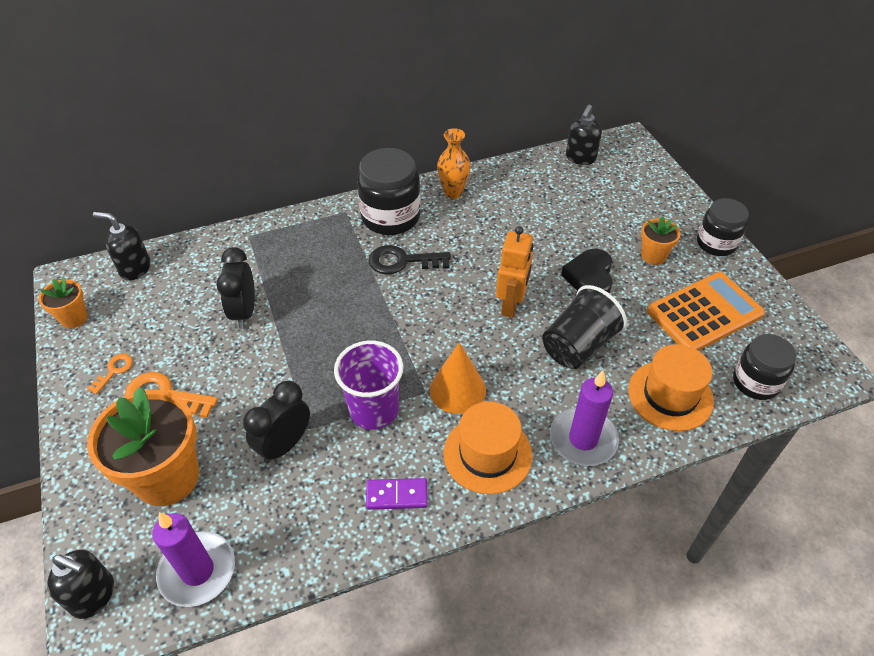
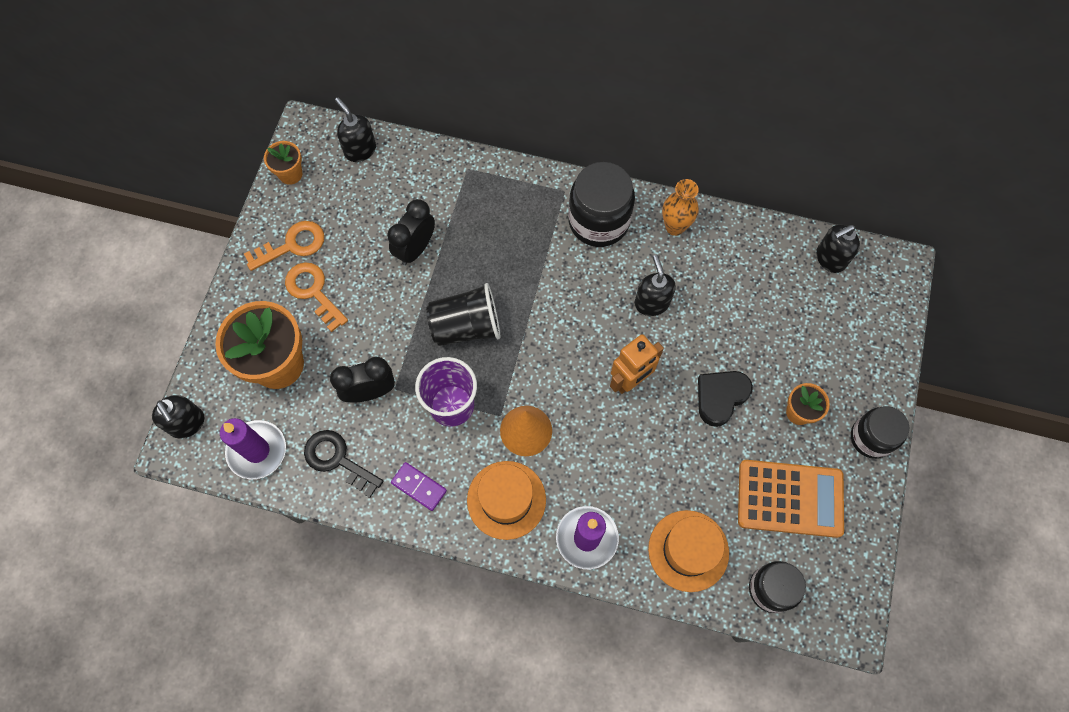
camera: 35 degrees right, 20 degrees up
(114, 371) = (292, 245): orange key -> orange key, size x1.80
(402, 261) = (573, 277): black key -> black key (337, 459)
(480, 246) = (651, 303): none -> black soap dispenser
(578, 345) = (653, 456): black cup -> black cup (466, 326)

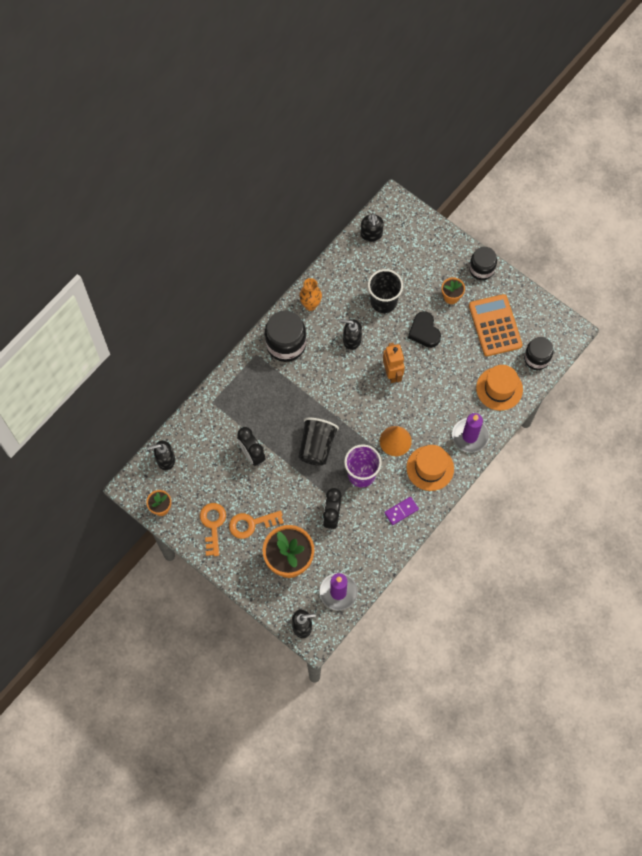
camera: 65 degrees left, 0 degrees up
(337, 459) = (364, 549): black key -> none
(736, 320) = (383, 301): none -> black cup
(790, 498) = (495, 325): orange calculator -> orange calculator turned 45 degrees counterclockwise

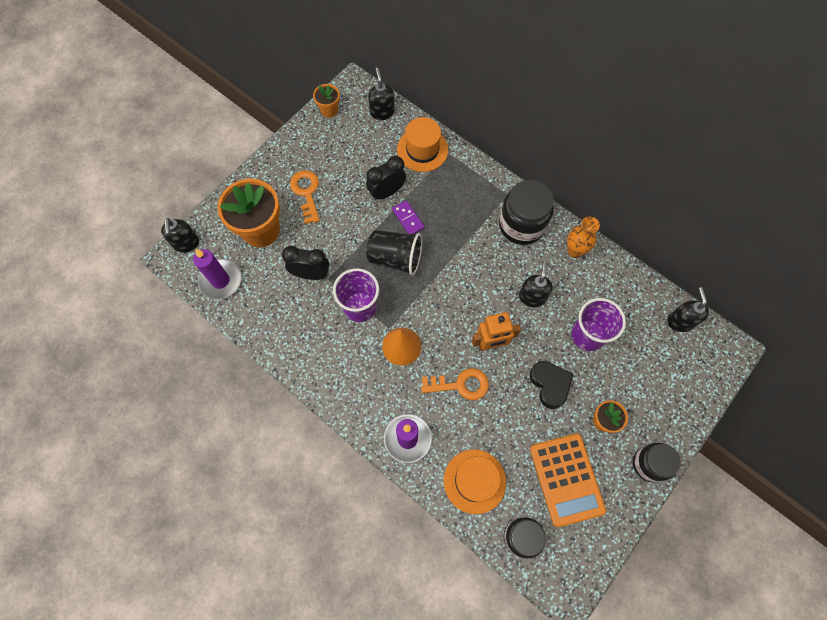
camera: 90 degrees right, 0 degrees up
(213, 525) = (308, 157): orange key -> orange key (460, 384)
(371, 235) = (680, 321): black soap dispenser -> black soap dispenser turned 90 degrees clockwise
(383, 301) = (588, 335): black cup -> purple cup
(401, 511) = (312, 351): purple domino -> purple domino (408, 219)
(424, 332) = (550, 384): black heart -> black heart turned 90 degrees clockwise
(430, 468) = (365, 387): orange hat -> orange hat (422, 149)
(495, 325) = (566, 479): orange calculator -> orange calculator turned 90 degrees clockwise

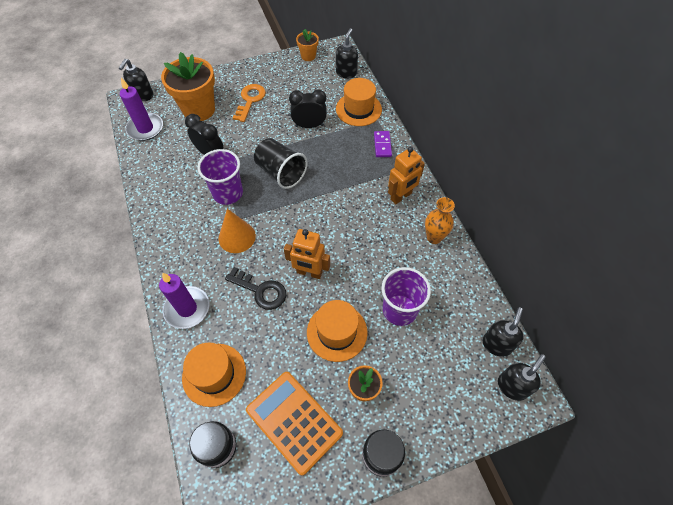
camera: 30 degrees right, 10 degrees down
(408, 219) = (311, 150): purple domino -> purple domino (382, 145)
(460, 384) = (261, 291): orange key -> black key
(521, 225) = (401, 196): black jar -> orange robot
(532, 297) = (371, 254): black soap dispenser -> black soap dispenser (512, 386)
(550, 384) = (337, 332): black heart -> orange hat
(566, 479) = (294, 421): orange calculator -> orange calculator turned 120 degrees clockwise

